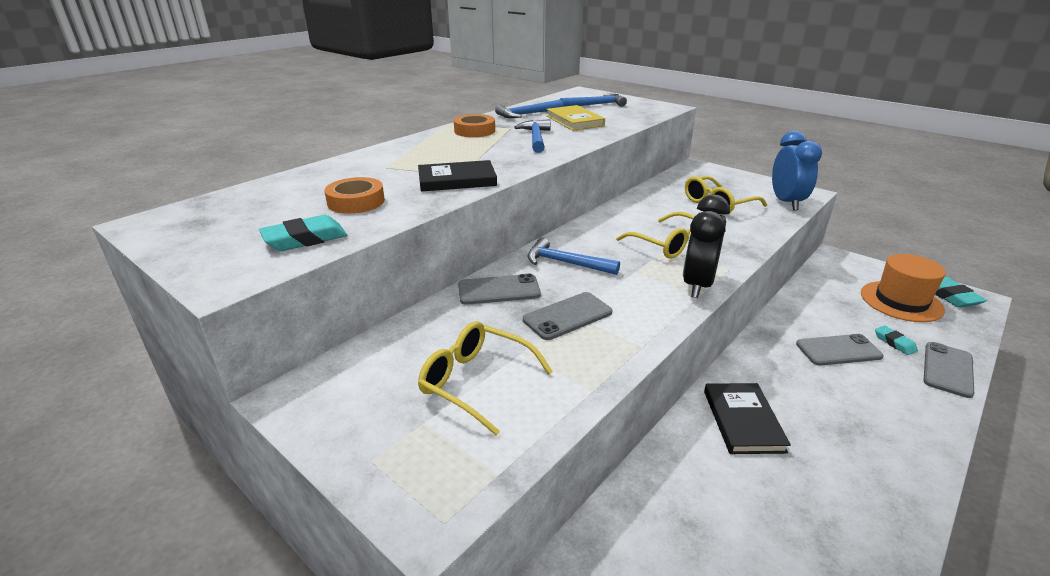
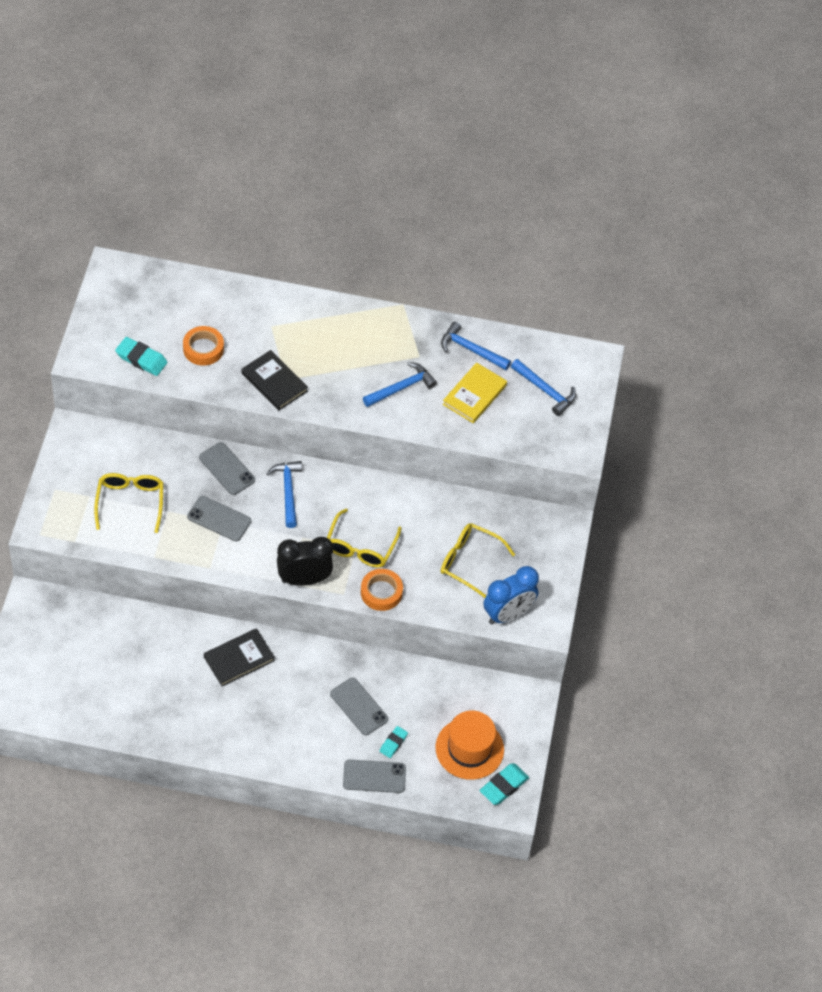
camera: 55 degrees right, 25 degrees up
(474, 131) = (393, 335): orange tape -> orange tape (381, 592)

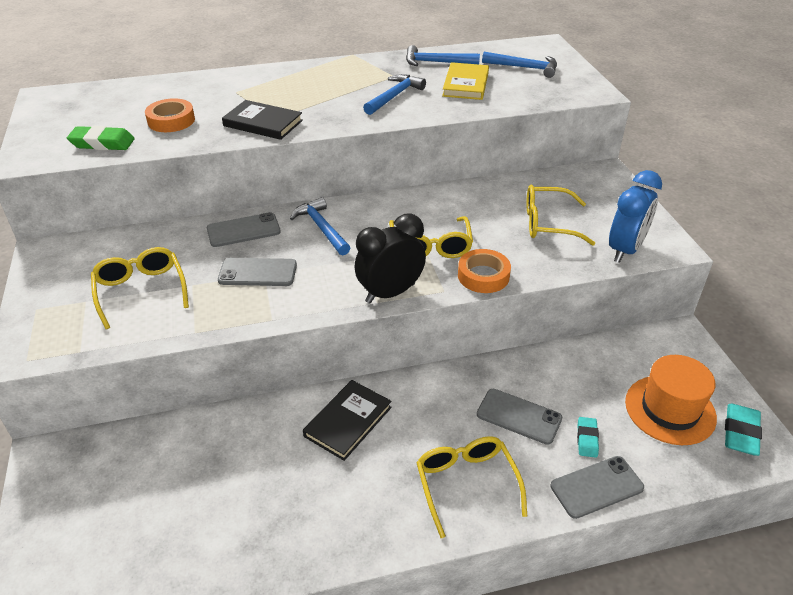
camera: 20 degrees left, 15 degrees down
(141, 359) = (102, 143): turquoise eraser -> green eraser
(227, 469) = (243, 230): grey phone -> grey phone turned 45 degrees counterclockwise
(291, 737) = (466, 484): none -> yellow glasses

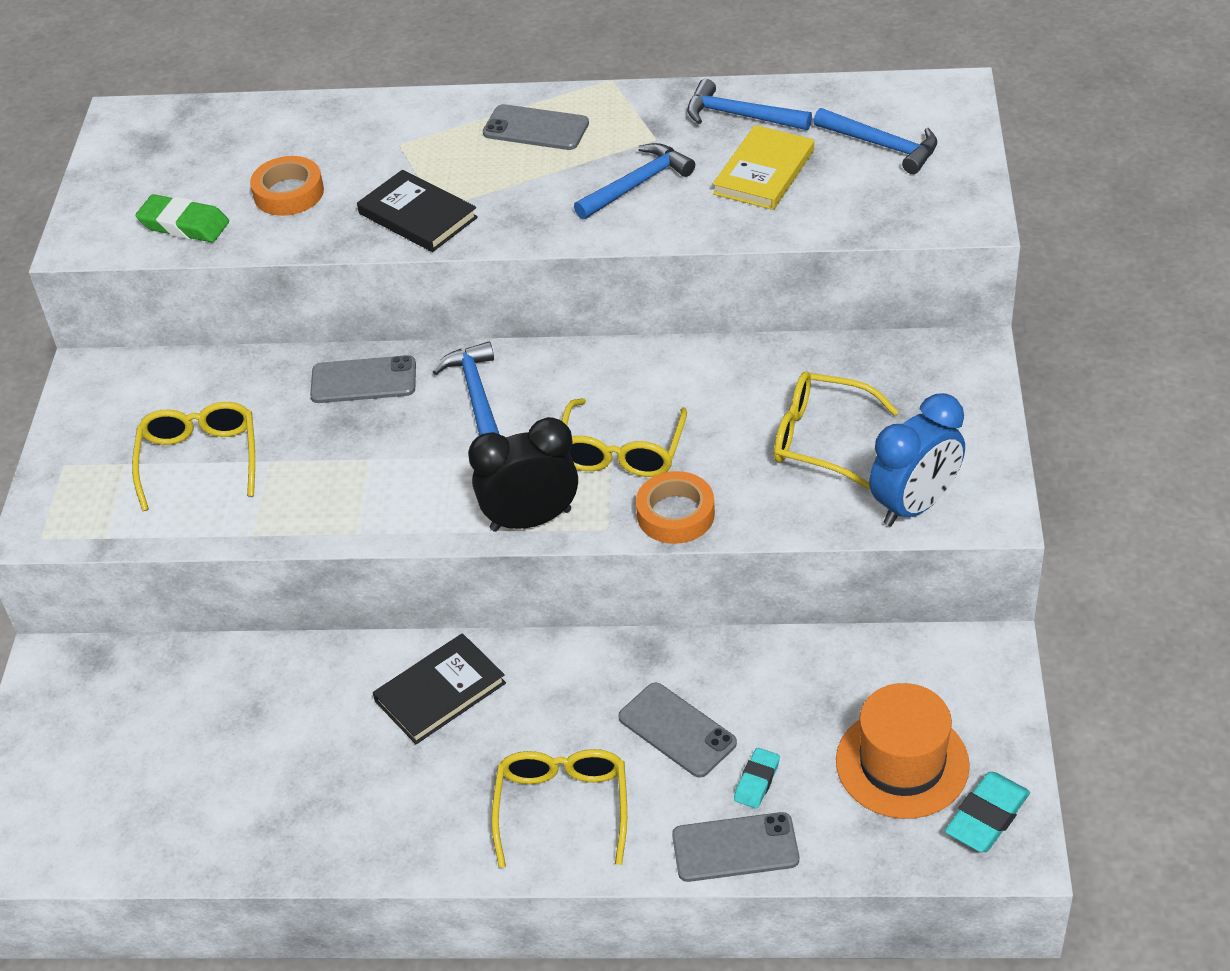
camera: 20 degrees right, 5 degrees up
(258, 272) = (361, 456): grey phone -> grey phone (536, 128)

